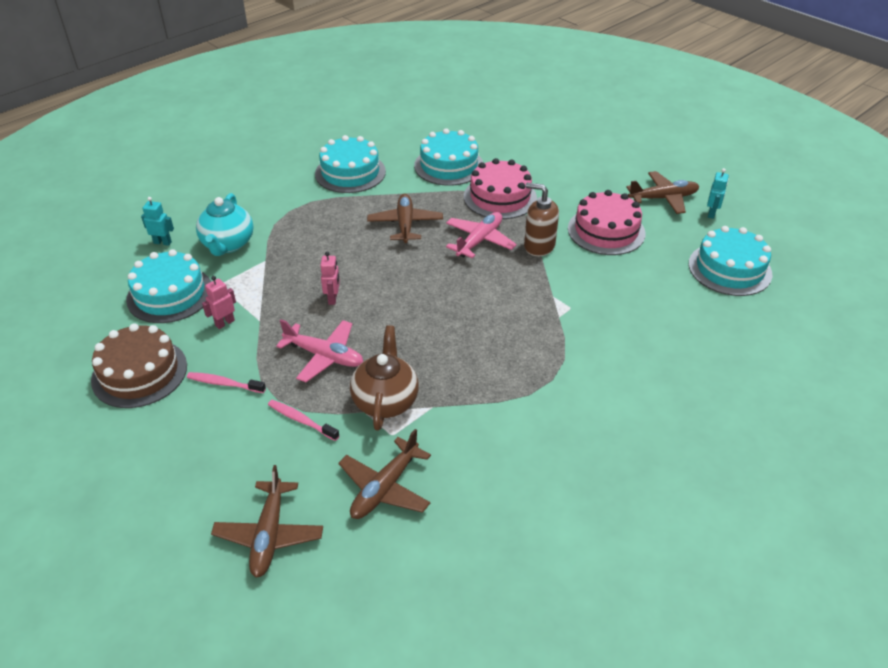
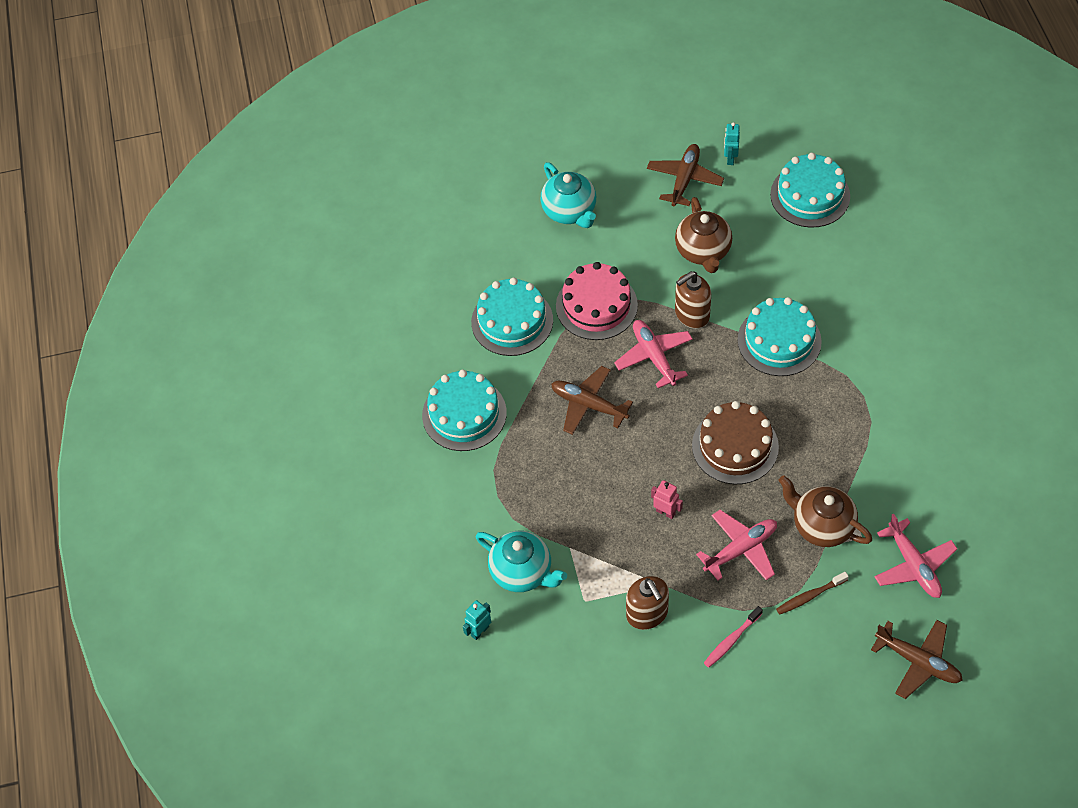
camera: 55 degrees left, 15 degrees up
(139, 373) = (677, 705): brown cake -> brown cake (735, 446)
(170, 294) = (574, 648): turquoise cake -> turquoise cake (779, 340)
(224, 323) = (647, 614): pink robot -> brown soap dispenser
(301, 420) = (809, 596): pink toothbrush -> brown toothbrush
(385, 488) = (913, 565): brown plane -> pink plane
(571, 157) = (570, 211): none -> turquoise teapot
(606, 231) = (703, 251): pink cake -> brown teapot
(711, 213) = (730, 158): turquoise robot -> turquoise robot turned 135 degrees counterclockwise

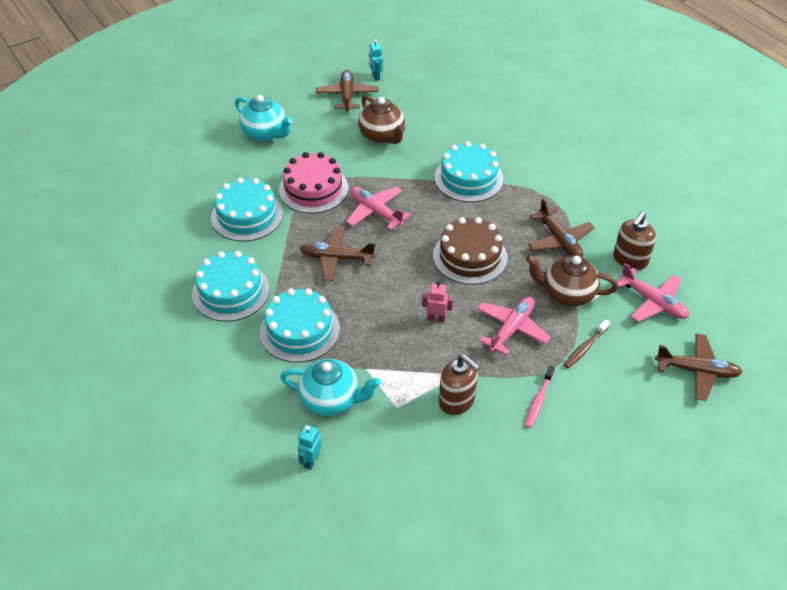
camera: 25 degrees left, 10 degrees down
(691, 314) = (392, 177): brown soap dispenser -> brown soap dispenser (630, 260)
(810, 195) = (445, 86): turquoise cake -> turquoise cake (299, 330)
(846, 455) = (559, 240): none -> brown plane

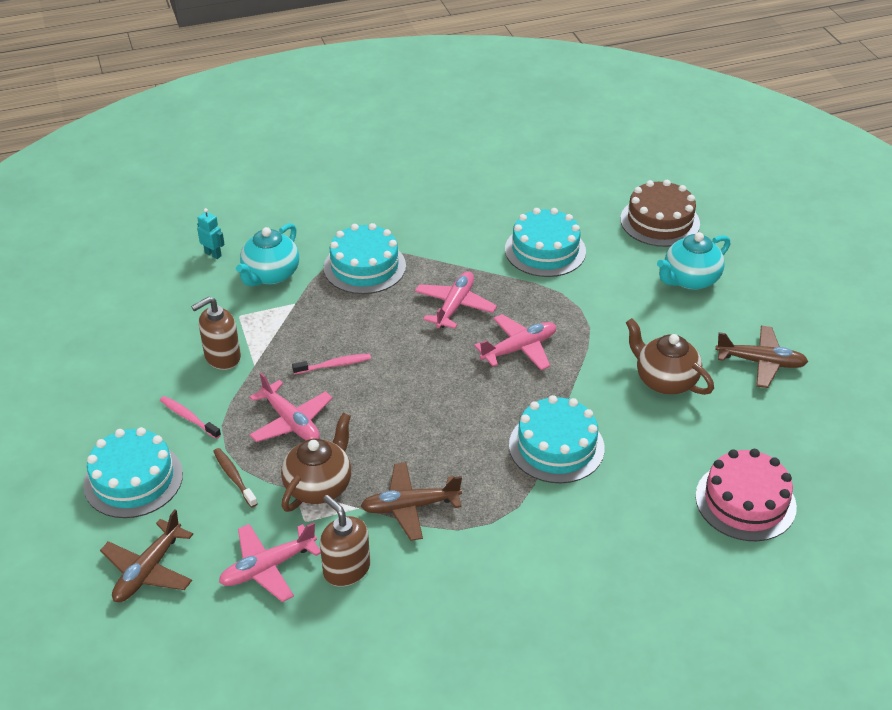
camera: 105 degrees right, 5 degrees down
(231, 291) = (436, 229): turquoise cake -> turquoise cake (133, 479)
(313, 189) = (575, 305): pink cake -> pink cake (745, 501)
(336, 258) = (454, 306): brown plane -> pink plane
(375, 76) = (804, 398): turquoise robot -> none
(382, 136) = (665, 381): brown teapot -> brown teapot turned 60 degrees clockwise
(436, 318) = (334, 365): pink robot -> pink toothbrush
(470, 256) = (415, 414): brown cake -> brown cake (660, 221)

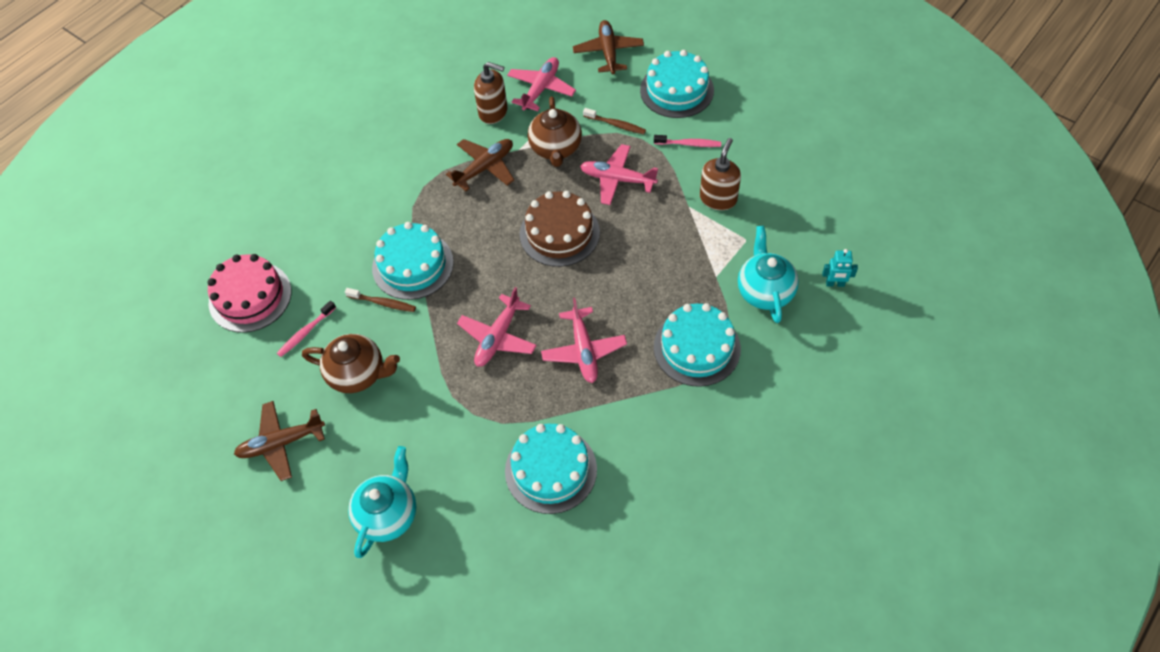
camera: 150 degrees right, 15 degrees up
(334, 365) = (630, 239): pink toothbrush -> pink toothbrush (305, 332)
(607, 427) = (383, 303): none -> brown toothbrush
(660, 221) = (459, 590): brown cake -> brown cake (559, 233)

